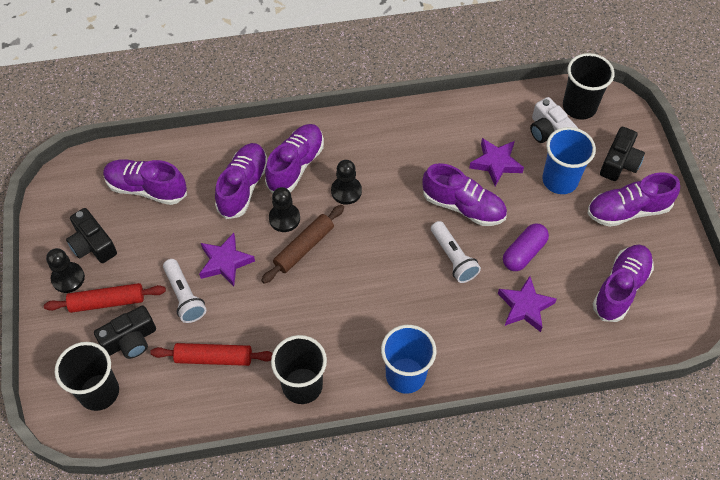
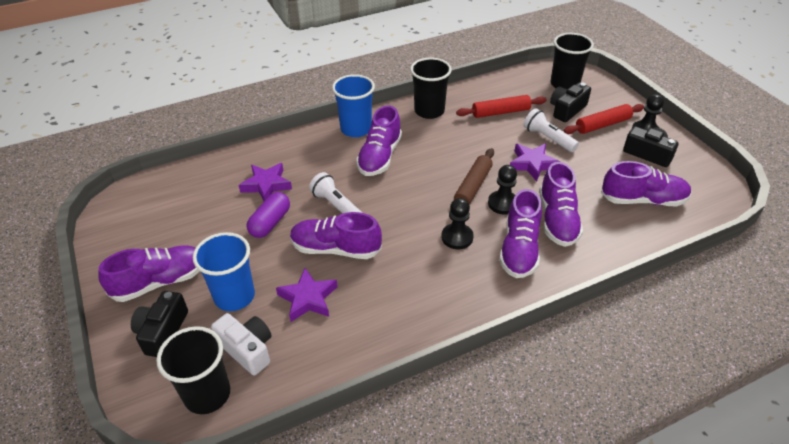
camera: 165 degrees right, 15 degrees down
(620, 288) = (178, 214): purple shoe -> purple shoe (379, 157)

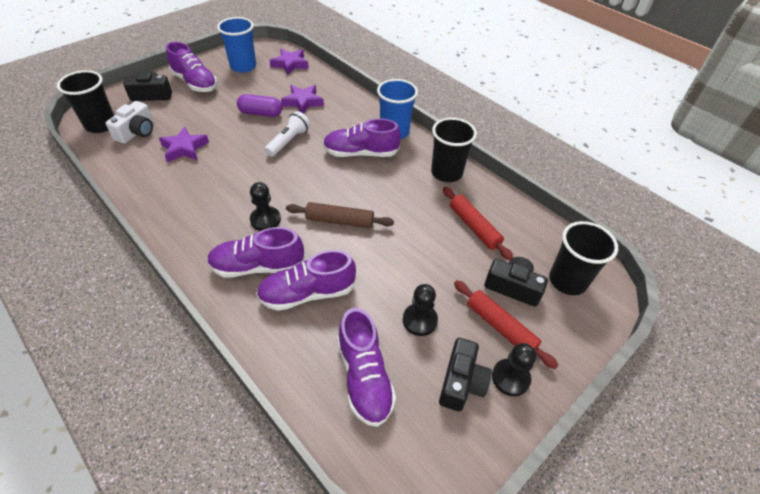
camera: 70 degrees right, 5 degrees up
(234, 296) = (184, 115): blue cup -> blue cup (243, 66)
(335, 249) = (238, 151): purple shoe -> none
(503, 203) = (321, 246): black pawn -> black pawn (419, 320)
(532, 164) = (393, 264): purple star -> purple star (290, 64)
(548, 138) = (445, 273): white flashlight -> none

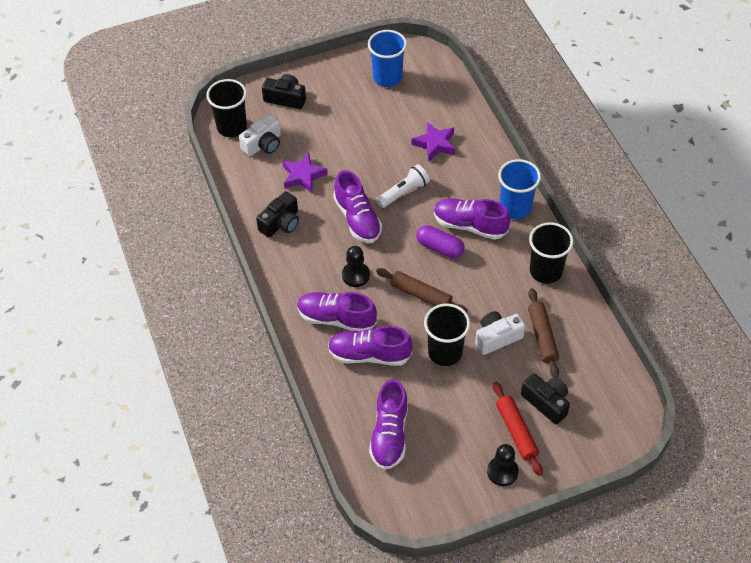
camera: 25 degrees right, 5 degrees up
(195, 83) = (331, 91): purple shoe -> purple shoe (357, 219)
(261, 113) = (387, 149): purple capsule -> purple capsule (440, 248)
(290, 64) = (439, 85): purple star -> none
(419, 320) = (452, 405): black pawn -> none
(432, 239) = (497, 337): none -> white camera
(461, 382) = (462, 462): black camera -> black camera (281, 223)
(474, 227) = (542, 336): red rolling pin -> brown rolling pin
(567, 281) = (600, 412): black cup -> black cup (445, 352)

